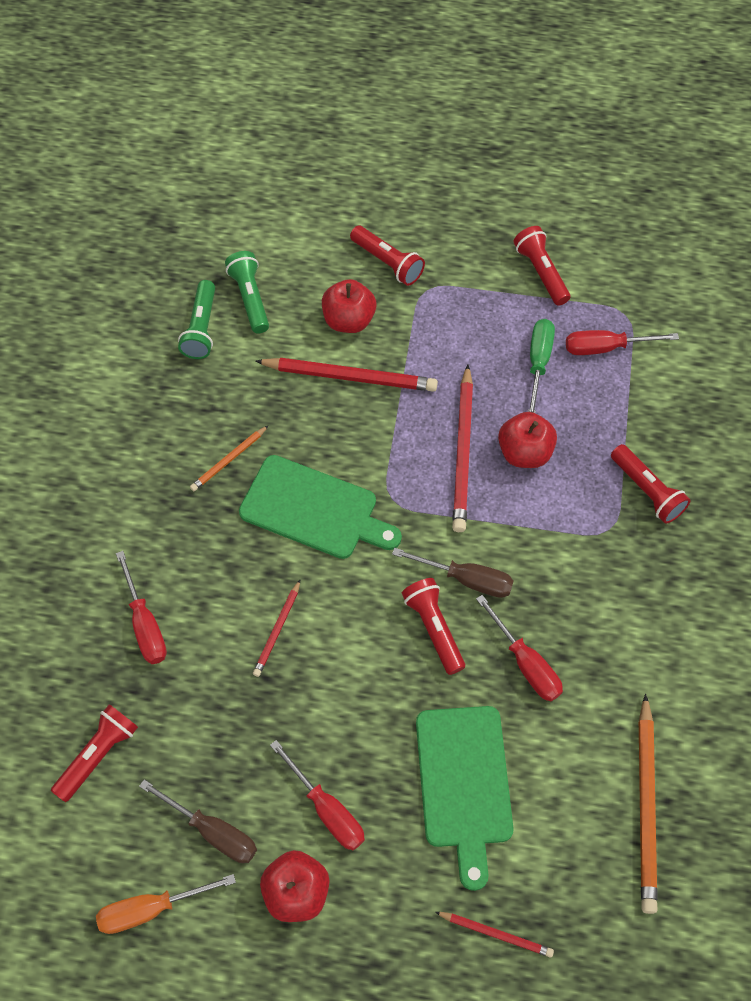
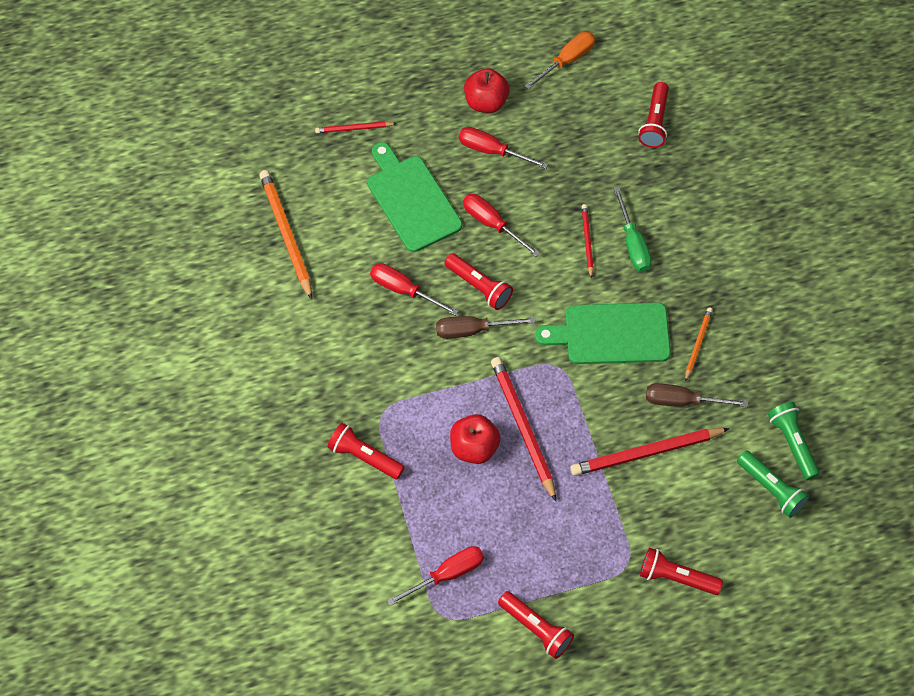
camera: 155 degrees right, 0 degrees up
(145, 624) = (679, 208): red screwdriver -> red screwdriver (492, 224)
(212, 831) = (556, 111): brown screwdriver -> brown screwdriver (682, 401)
(349, 320) = (677, 504): red apple -> none
(538, 363) = (498, 534): green screwdriver -> green screwdriver (633, 243)

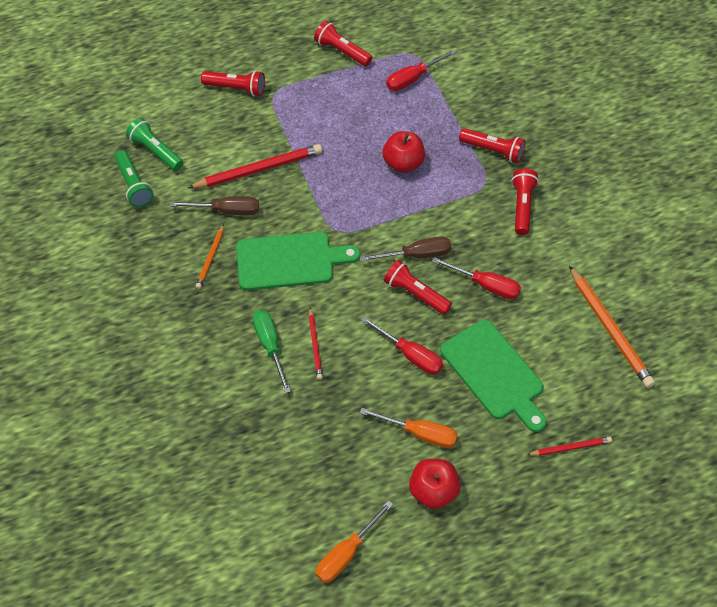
camera: 175 degrees right, 5 degrees down
(492, 151) = (420, 433): red screwdriver -> orange screwdriver
(522, 428) = (364, 181): red pencil -> none
(654, 122) = (246, 481): red flashlight -> red flashlight (522, 206)

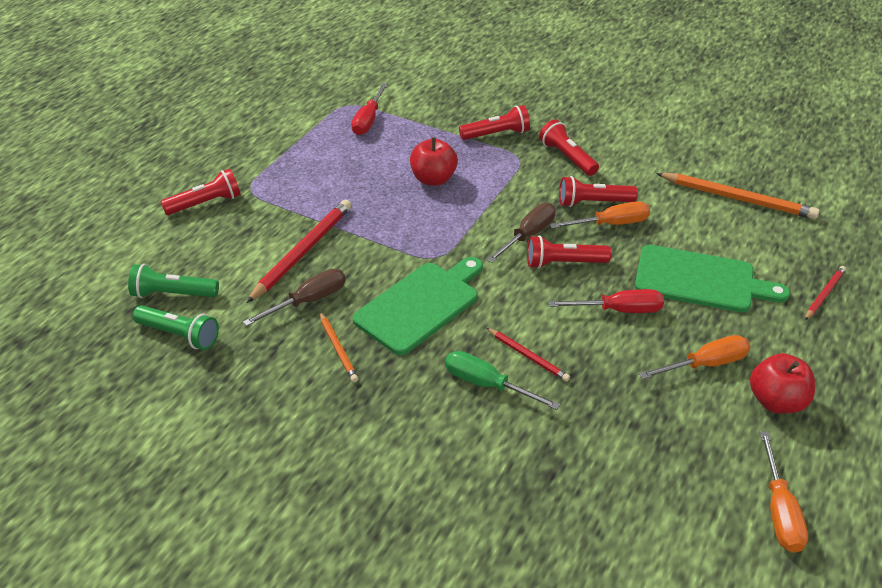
camera: 40 degrees left, 15 degrees down
(342, 51) = (280, 131): red flashlight -> red flashlight (593, 202)
(486, 285) = (611, 224): red screwdriver -> orange screwdriver

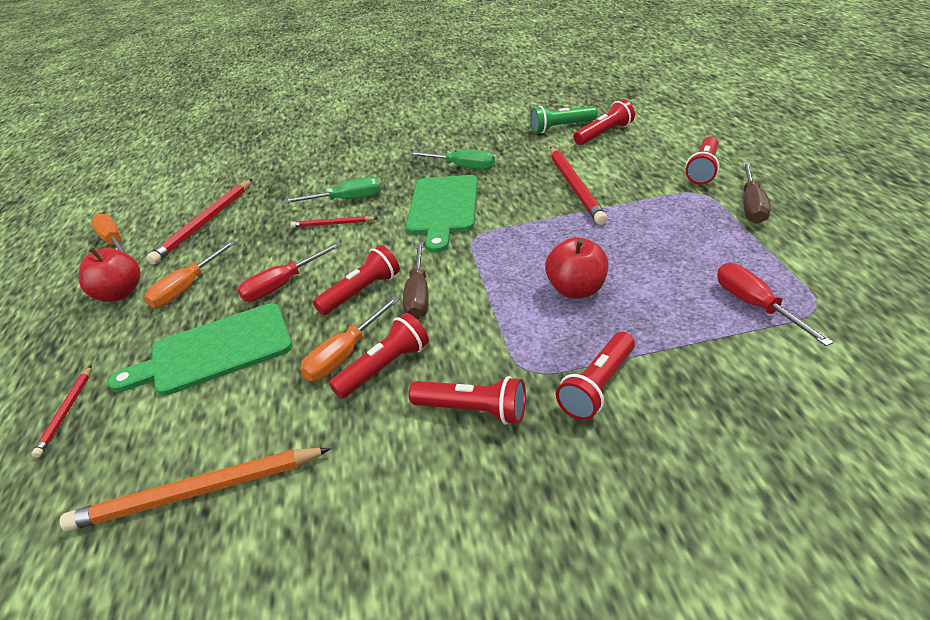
camera: 145 degrees right, 5 degrees down
(173, 294) = (604, 134): green flashlight -> red flashlight
(308, 301) = (520, 172): brown screwdriver -> brown screwdriver (752, 206)
(338, 348) = (462, 167): orange pencil -> green screwdriver
(656, 462) = (205, 223): none -> red pencil

